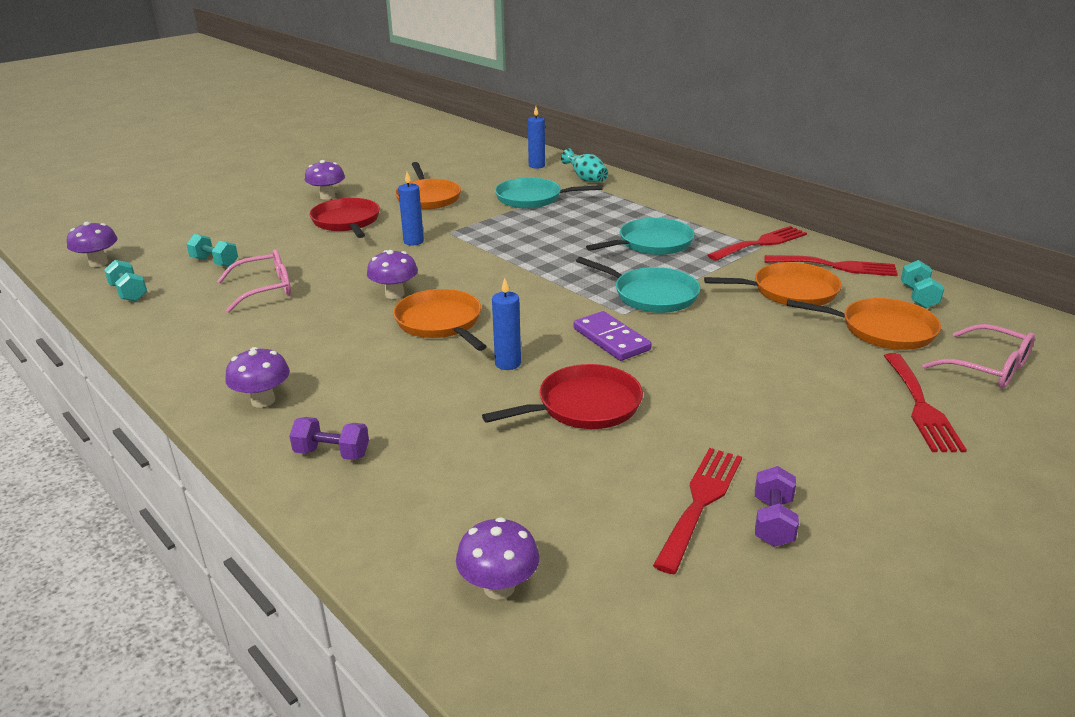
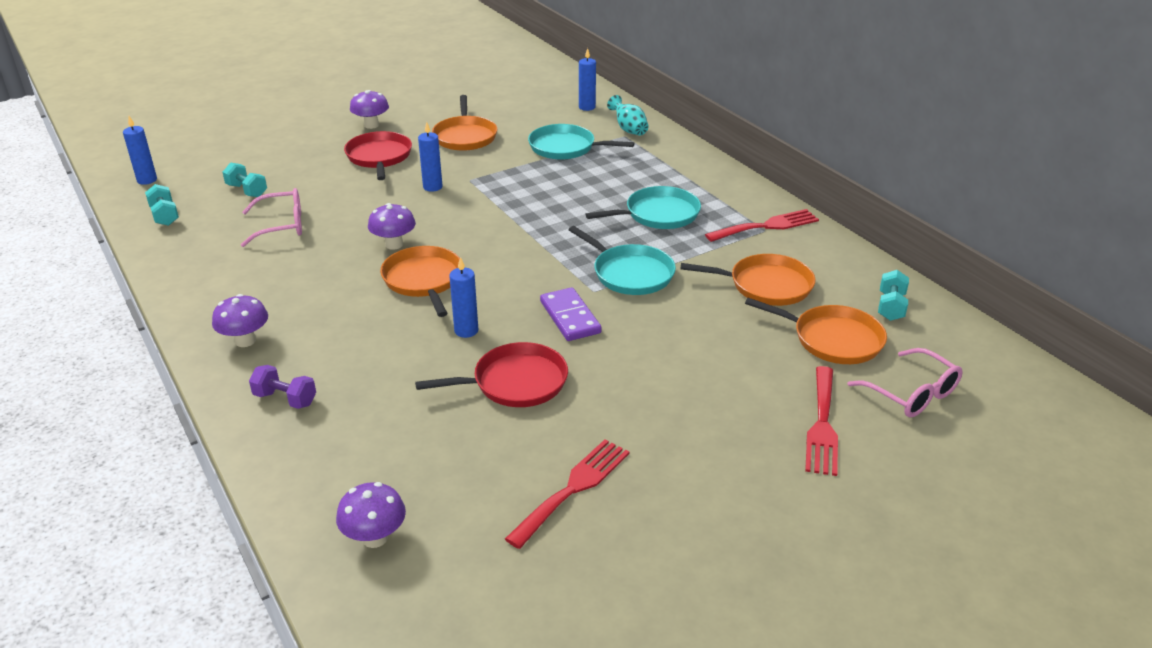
camera: 10 degrees right, 5 degrees up
(98, 263) = (147, 180): purple mushroom -> blue candle
(773, 522) = (626, 516): purple dumbbell -> none
(836, 266) = (828, 262): red fork -> none

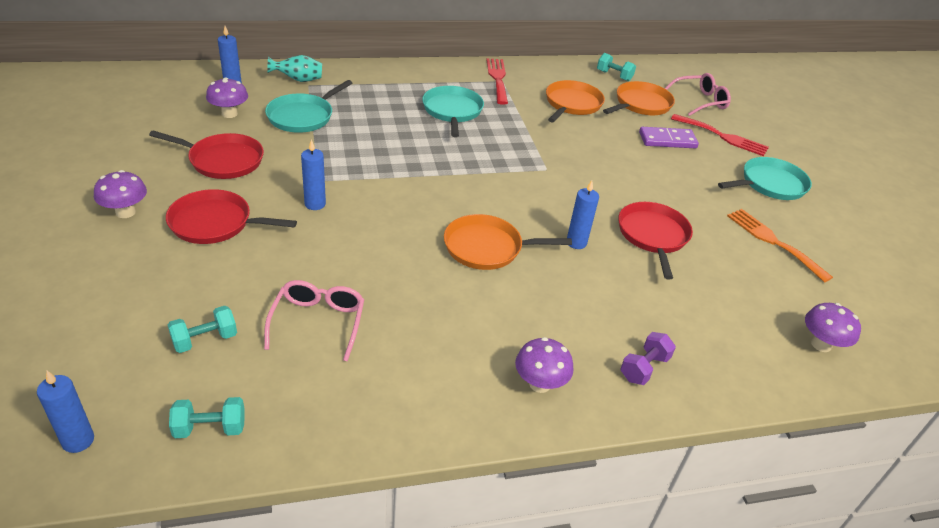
camera: 75 degrees left, 5 degrees up
(394, 244) = (412, 251): purple mushroom -> purple mushroom (229, 114)
(465, 136) = (222, 160): orange pan -> red pan
(570, 317) = (577, 189): purple domino -> purple domino (667, 140)
(573, 488) = (773, 241): red fork -> orange fork
(630, 273) = (530, 148): turquoise pan -> turquoise pan (770, 184)

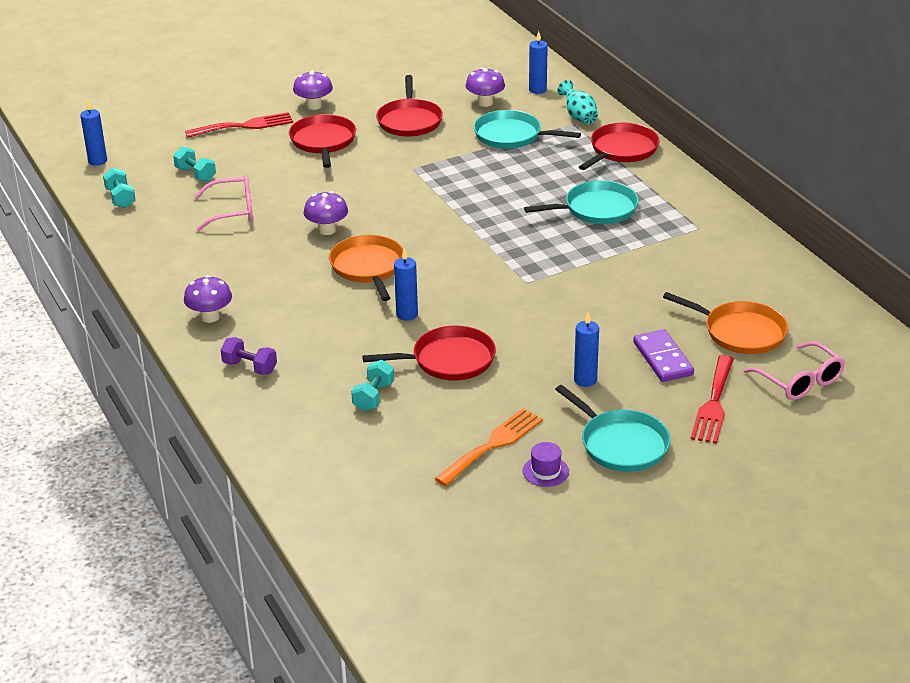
camera: 80 degrees right, 5 degrees down
(315, 204) = (376, 175): blue candle -> blue candle (585, 380)
(369, 78) = (621, 150): none -> red pan
(497, 78) = (702, 224): red fork -> red fork (245, 126)
(572, 104) = (689, 281): orange pan -> none
(614, 76) = (802, 305): turquoise dumbbell -> turquoise dumbbell (373, 397)
(805, 225) = (545, 471): none -> purple hat
(821, 344) = (330, 474): purple mushroom -> purple mushroom (327, 230)

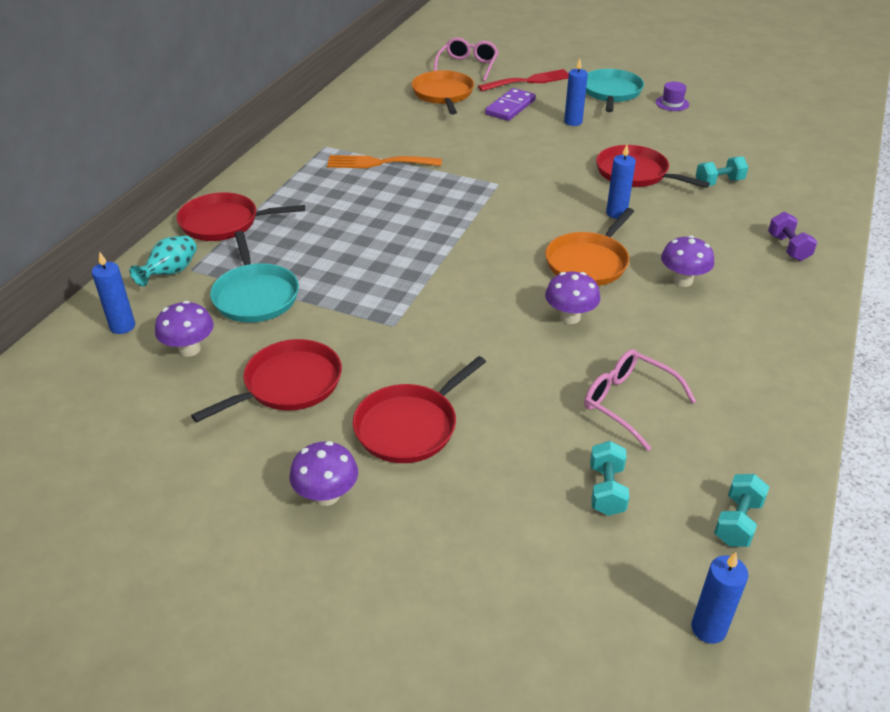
camera: 130 degrees left, 5 degrees up
(210, 317) = (779, 305): purple mushroom -> purple mushroom (683, 280)
(245, 126) = (448, 530): red fork -> none
(493, 445) = (681, 126): orange fork -> orange fork (378, 163)
(596, 209) = (349, 196): turquoise pan -> none

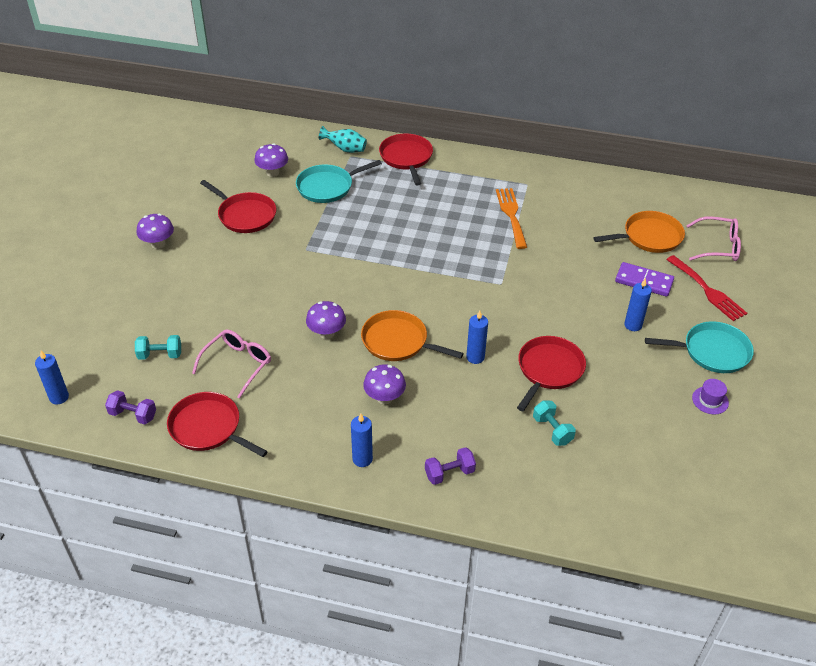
camera: 80 degrees right, 5 degrees up
(122, 326) = (290, 144): blue candle -> blue candle (362, 459)
(410, 426) = (212, 268): red pan -> red pan (208, 428)
(737, 522) = (133, 415): turquoise dumbbell -> purple dumbbell

